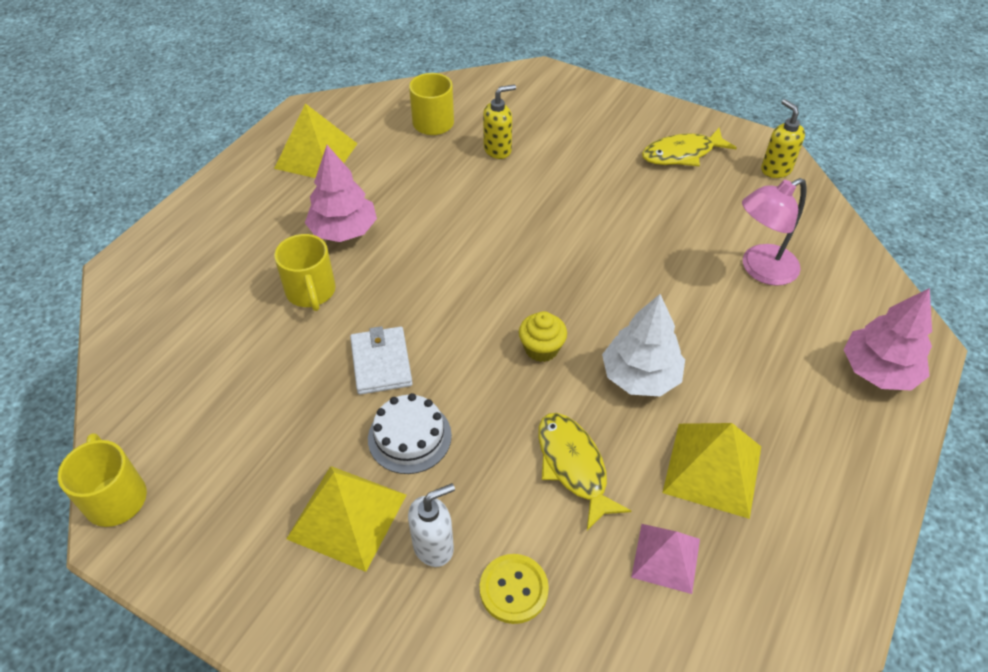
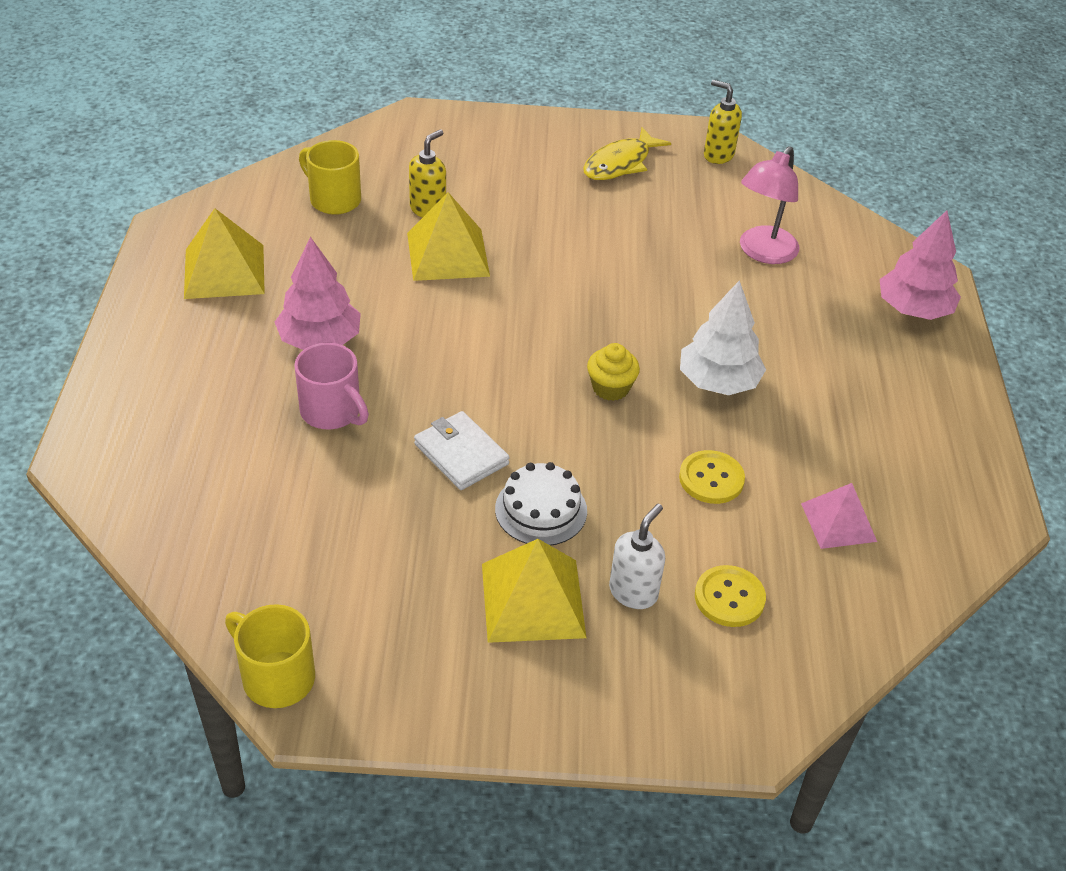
camera: 30 degrees left, 5 degrees down
(311, 292) = (332, 412): yellow mug -> pink mug
(573, 466) = (711, 479): yellow fish -> yellow button
(712, 469) = (830, 437): yellow pyramid -> yellow pyramid (447, 254)

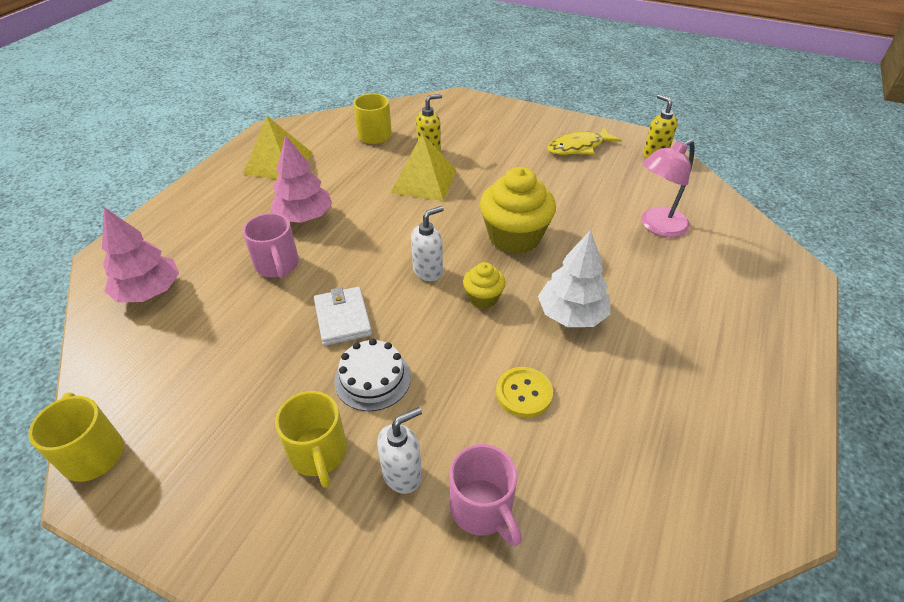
camera: 25 degrees right, 0 degrees up
(527, 372) = (428, 271): none -> white soap dispenser
(533, 600) = (318, 453): yellow pyramid -> yellow mug
(606, 304) = (514, 237): none -> yellow cupcake
(729, 598) = (482, 509): yellow button -> pink mug
(838, 522) = (620, 467): pink pyramid -> none
(913, 309) = (771, 297): pink tree -> pink tree (149, 291)

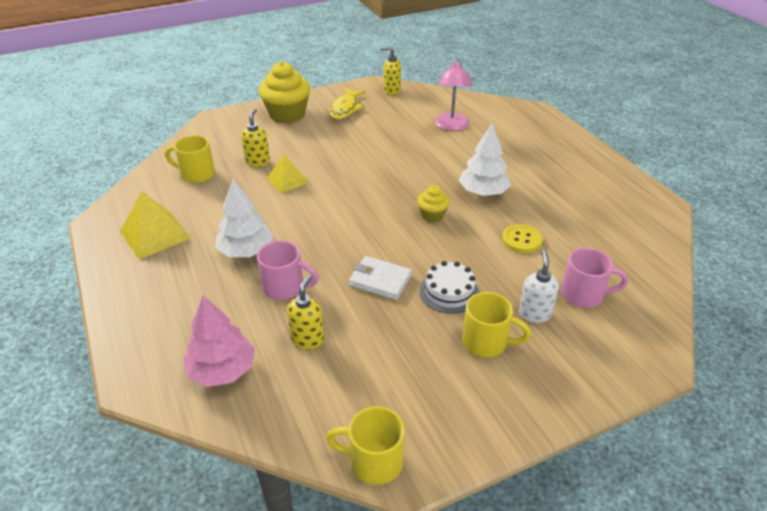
camera: 50 degrees left, 5 degrees down
(221, 318) = (307, 339): none -> yellow soap dispenser
(304, 217) = (246, 251): pink tree -> white tree
(424, 181) = (287, 180): yellow pyramid -> yellow pyramid, size x0.65
(428, 271) = (381, 224): white soap dispenser -> none
(514, 237) = (394, 176): yellow cupcake -> yellow cupcake (287, 114)

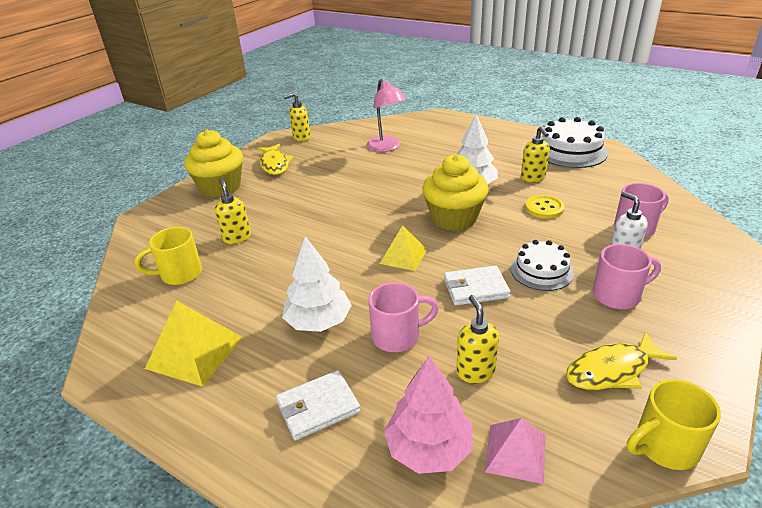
camera: 30 degrees left, 5 degrees down
(187, 308) = (318, 407): none -> white wallet
(270, 405) = (516, 453): none -> pink pyramid
(287, 180) = (287, 242): yellow pyramid -> yellow pyramid (403, 256)
(405, 392) = (612, 370): none -> yellow fish
(432, 215) = (454, 218): yellow cupcake -> yellow cupcake, size x1.94
(486, 342) = (618, 295): yellow mug -> pink mug
(548, 207) = (533, 178): none -> yellow soap dispenser
(620, 196) = (570, 151): none -> white cake

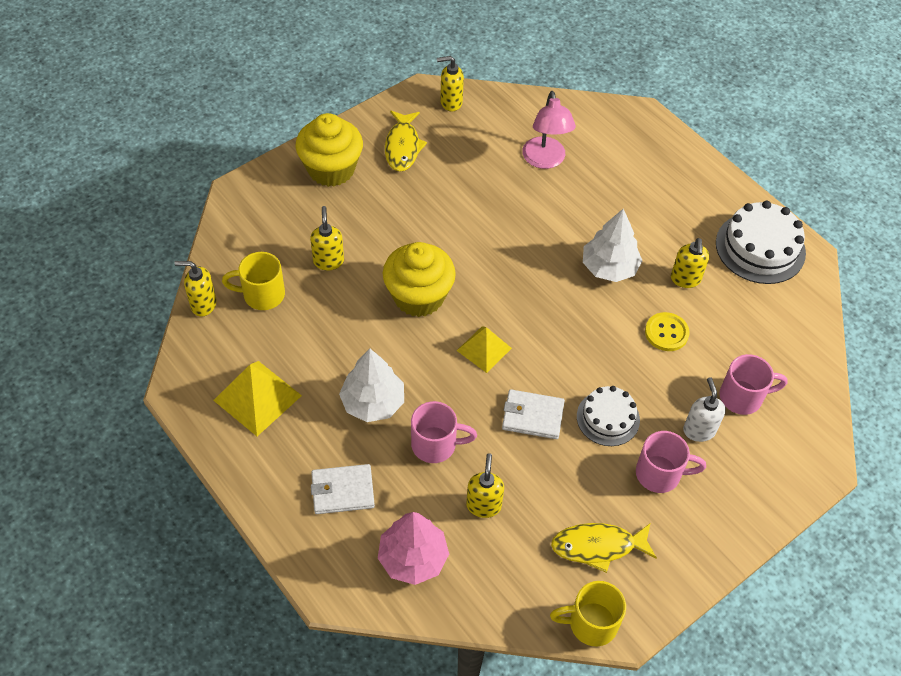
camera: 15 degrees right, 20 degrees up
(120, 296) = (203, 304): none -> yellow soap dispenser
(454, 218) = (561, 313): yellow cupcake -> yellow cupcake (419, 296)
(516, 453) = (476, 586): pink pyramid -> none

